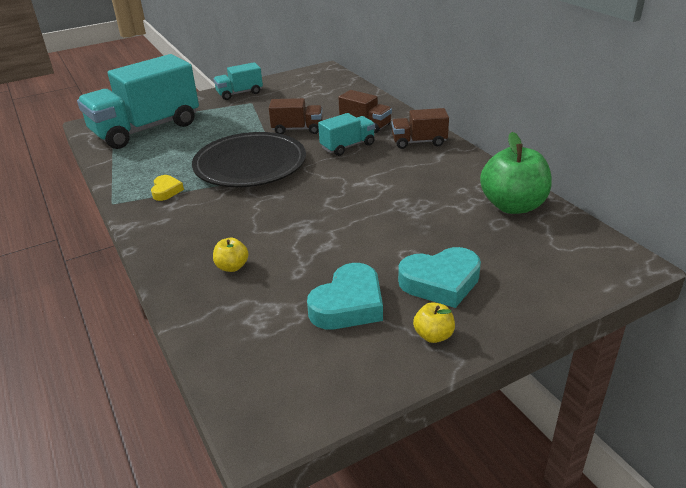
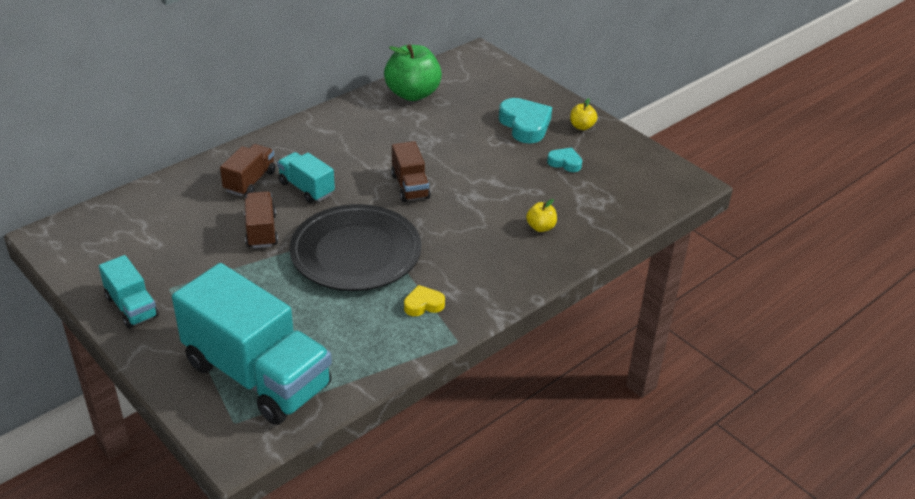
camera: 105 degrees left, 5 degrees up
(348, 304) = (565, 163): turquoise heart -> turquoise heart, size x0.55
(419, 142) = (295, 143): brown truck -> brown truck (410, 186)

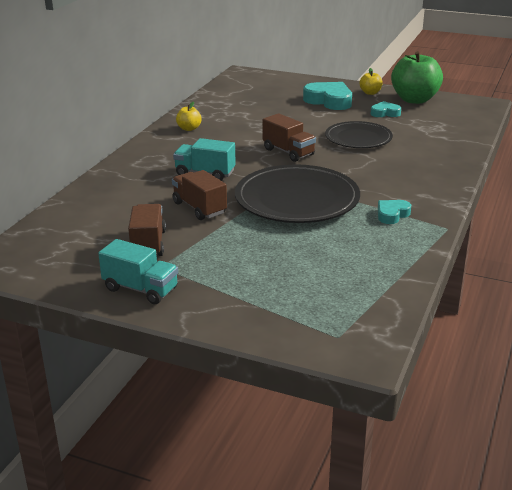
camera: 25 degrees left, 10 degrees down
(250, 181) = (149, 181): brown truck -> brown truck (148, 244)
(257, 375) = (316, 298): turquoise truck -> none
(413, 94) = (221, 103): green apple -> green apple (414, 100)
(423, 304) = (392, 215): yellow heart -> turquoise heart
(498, 191) = (358, 138): none -> black plate
(540, 227) = (416, 150): yellow apple -> yellow apple (189, 128)

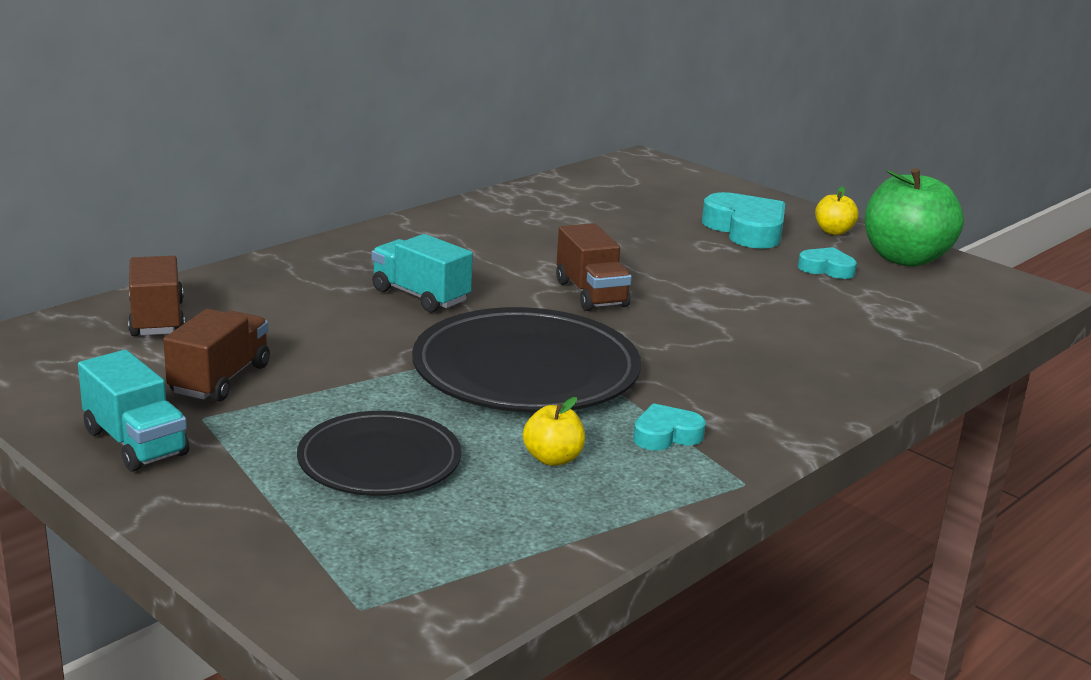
camera: 20 degrees right, 5 degrees down
(189, 128) = (467, 224): yellow apple -> yellow apple (553, 459)
(199, 208) = (355, 345): brown truck -> brown truck (157, 319)
(358, 138) = (735, 299): black plate -> black plate (379, 461)

